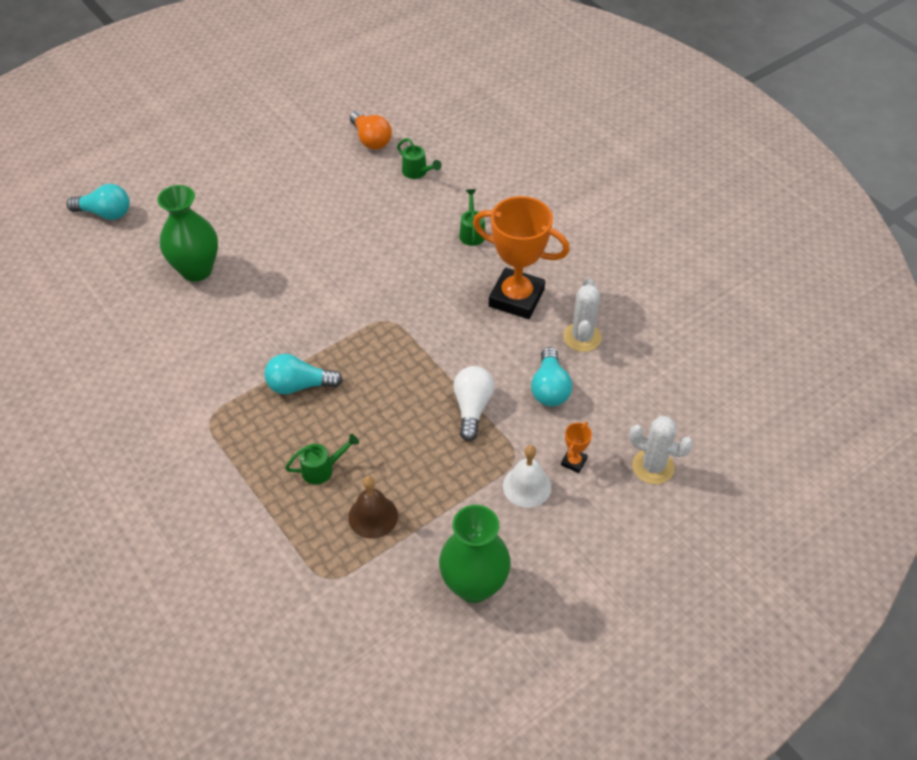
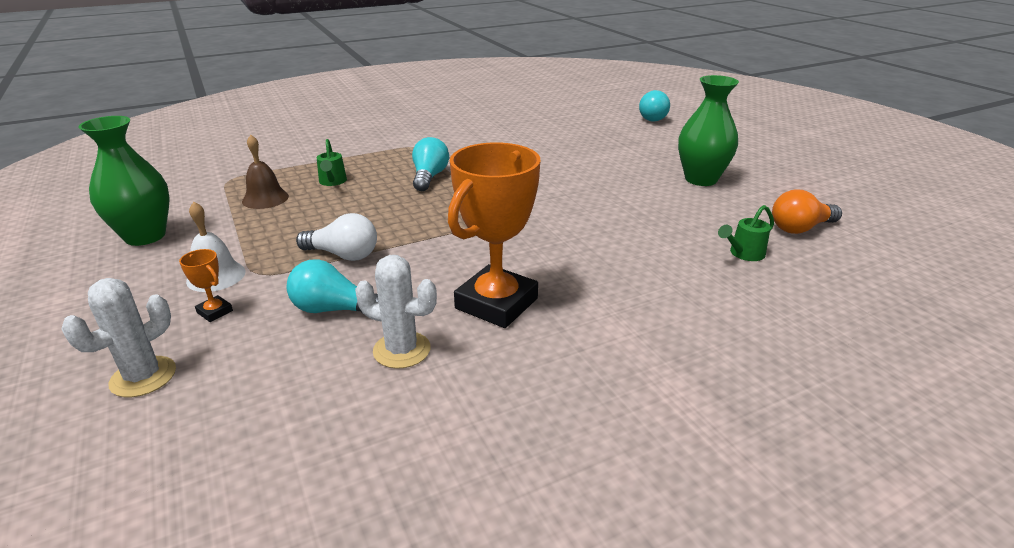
camera: 100 degrees right, 20 degrees down
(196, 270) = (582, 144): green vase -> green vase (701, 179)
(472, 232) = (626, 283): green watering can -> none

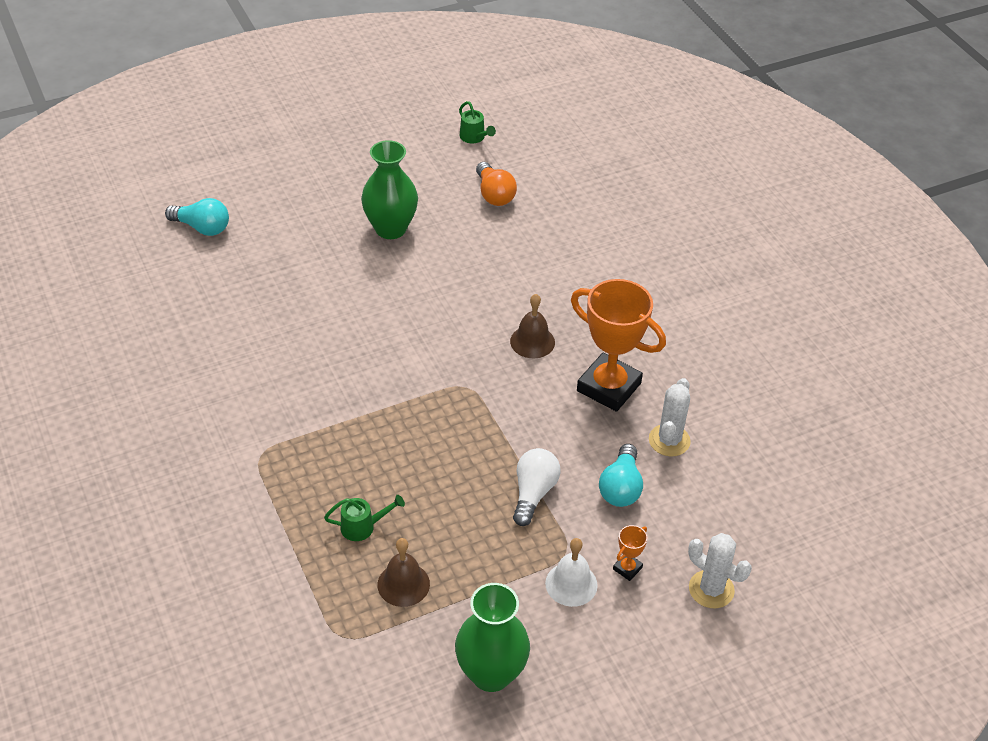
camera: 90 degrees left, 15 degrees up
(429, 177) = (359, 437): turquoise light bulb -> none
(563, 253) = (532, 341): none -> brown bell
(743, 254) = (535, 237): green watering can -> green watering can (474, 138)

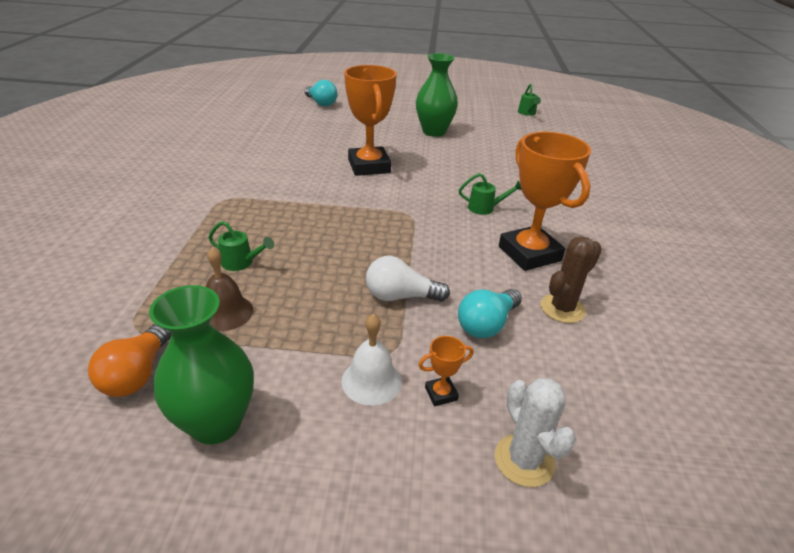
camera: 30 degrees right, 10 degrees down
(367, 329) = (369, 166): none -> orange trophy
(494, 194) = (520, 136): orange light bulb -> orange light bulb (137, 374)
(532, 341) = (485, 208): brown bell -> green watering can
(533, 493) = (401, 296): white light bulb -> white light bulb turned 135 degrees counterclockwise
(669, 440) = (562, 308): white cactus -> brown cactus

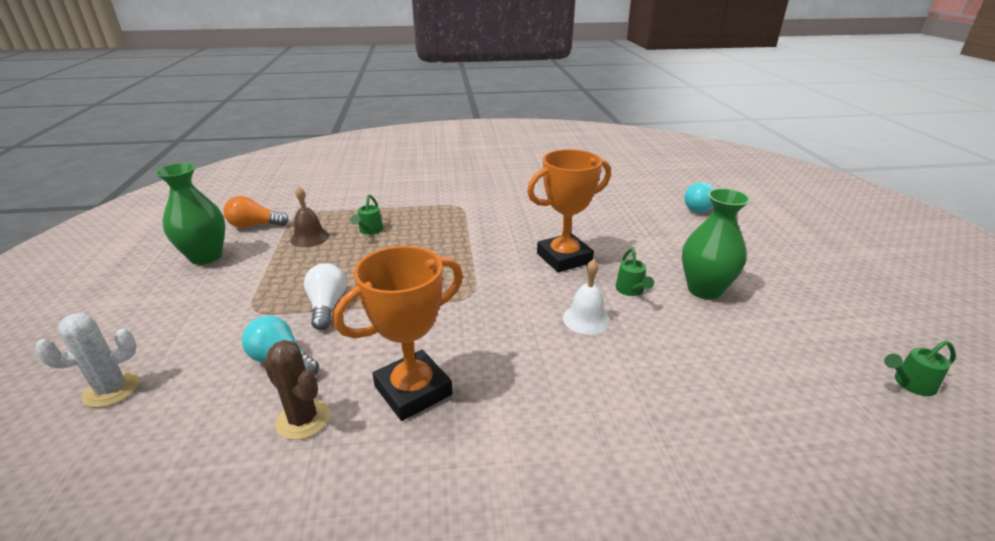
camera: 80 degrees right, 5 degrees down
(371, 381) = (224, 306): white bell -> white bell (586, 319)
(441, 394) = (199, 340): orange trophy -> none
(485, 208) = (510, 348): green watering can -> green watering can (631, 290)

